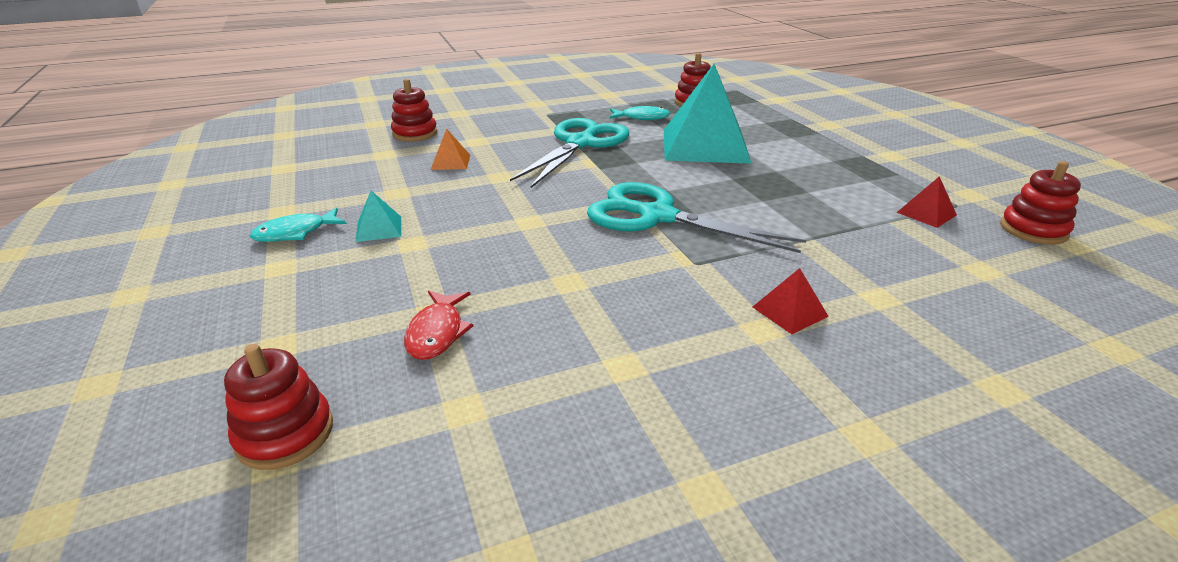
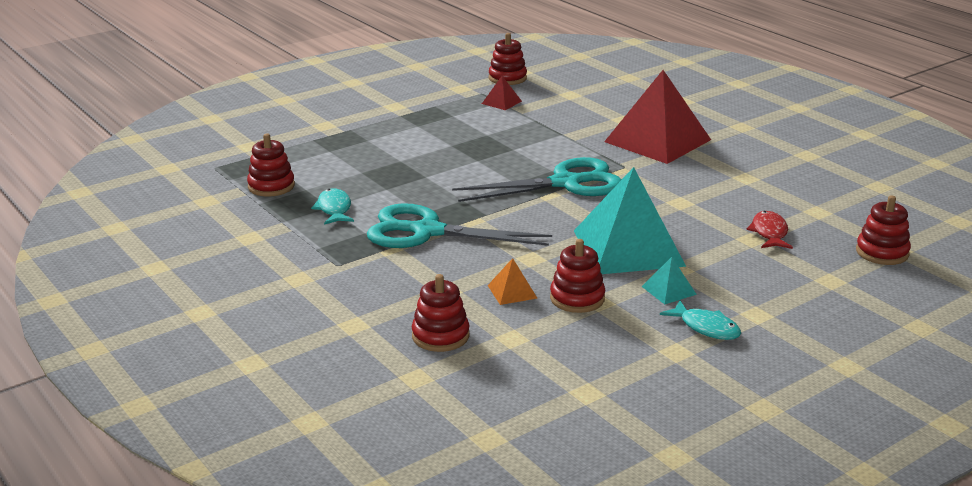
camera: 105 degrees left, 5 degrees down
(412, 184) = (577, 298): none -> red stacking toy
(437, 332) = (769, 233): red fish -> red fish turned 75 degrees counterclockwise
(657, 216) = (566, 183): turquoise scissors -> turquoise scissors turned 120 degrees counterclockwise
(705, 145) = (405, 174): turquoise pyramid -> turquoise pyramid (628, 248)
(790, 311) = (658, 140): red pyramid -> red pyramid, size x2.45

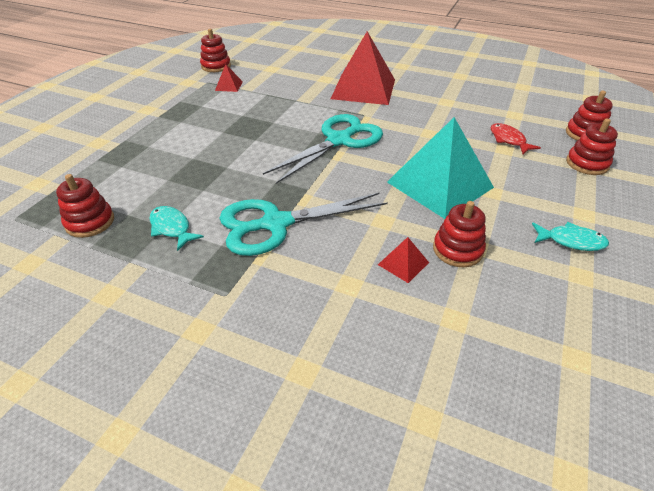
camera: 30 degrees left, 15 degrees up
(440, 336) = (395, 347): red stacking toy -> red stacking toy (587, 164)
(512, 291) = (403, 263): orange pyramid -> red pyramid
(668, 290) = (508, 214): turquoise pyramid -> none

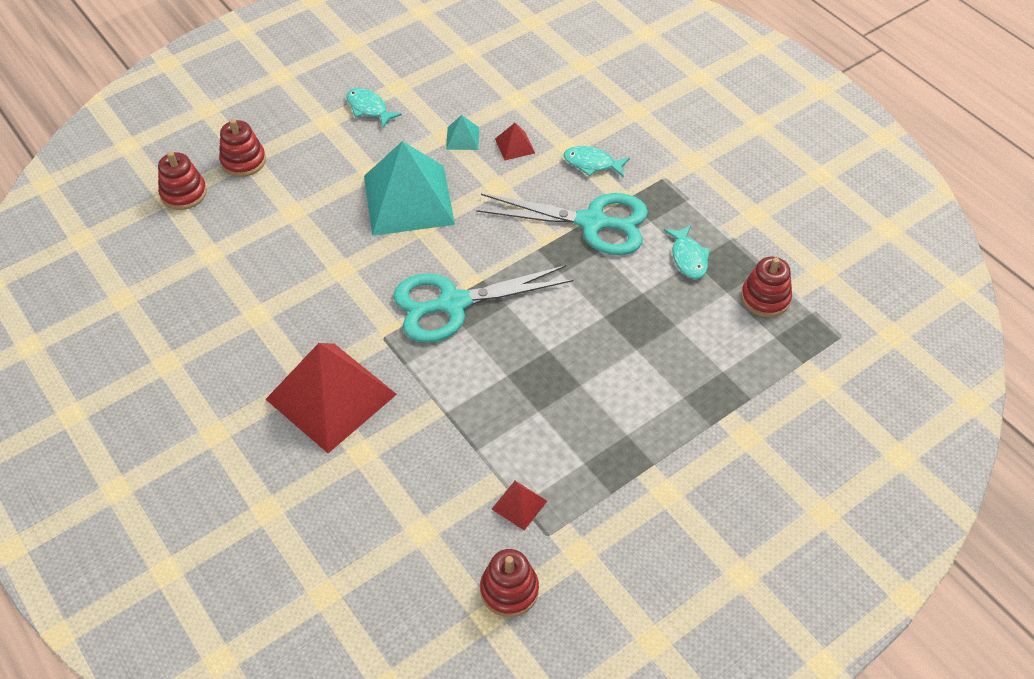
camera: 150 degrees left, 10 degrees up
(312, 277) = (592, 163): none -> turquoise fish
(457, 250) = (462, 138): red stacking toy -> turquoise pyramid
(508, 140) = (272, 221): red fish -> none

